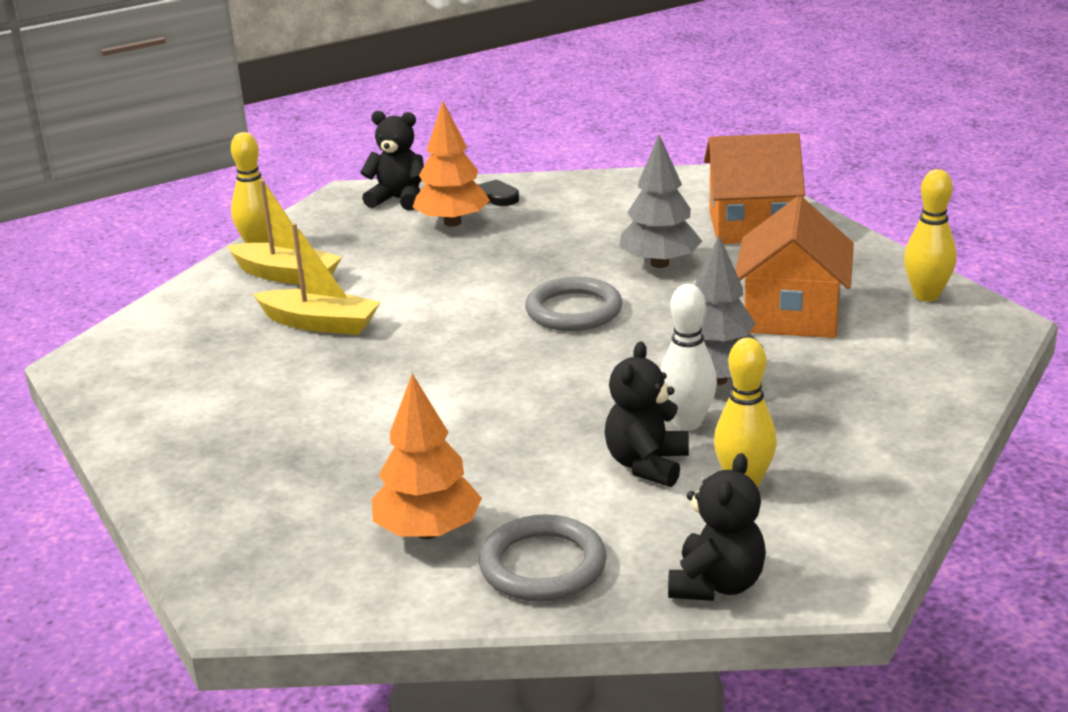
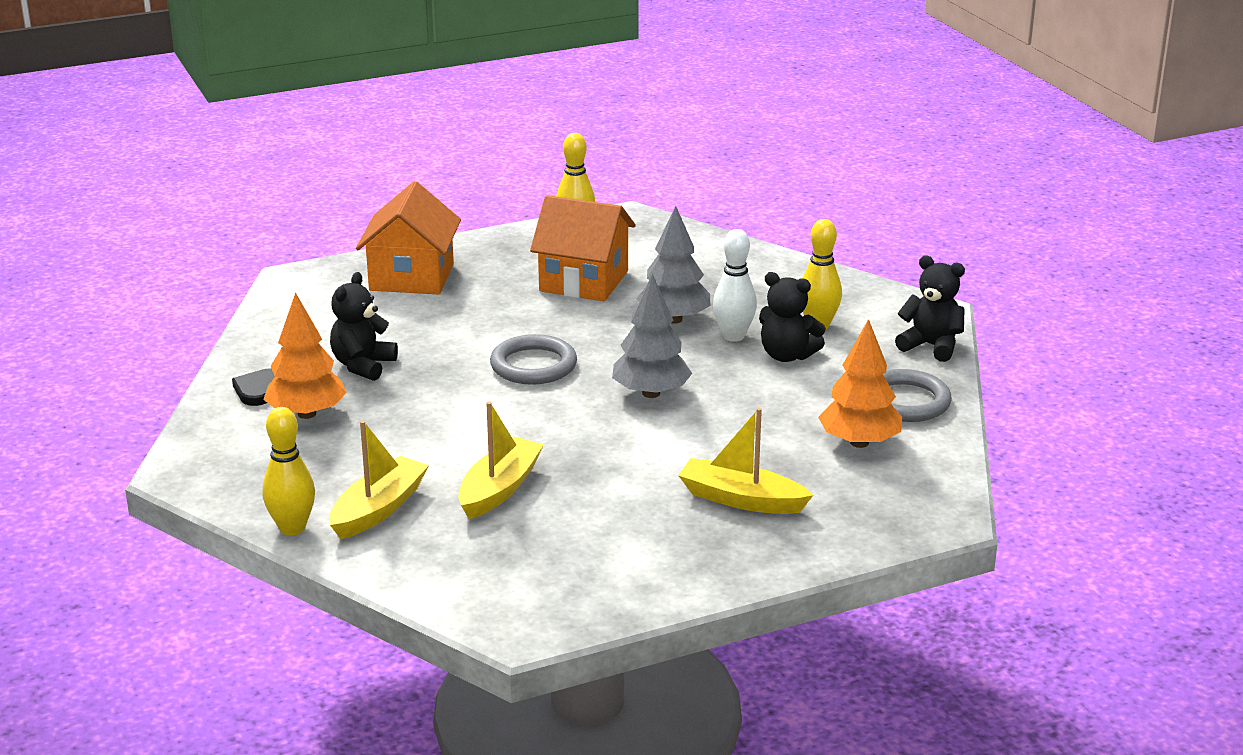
camera: 85 degrees left, 0 degrees up
(295, 457) = (741, 499): none -> yellow boat
(398, 199) = (223, 442): black teddy bear -> black teddy bear (363, 366)
(660, 263) = (463, 322): grey tree -> grey tree (651, 393)

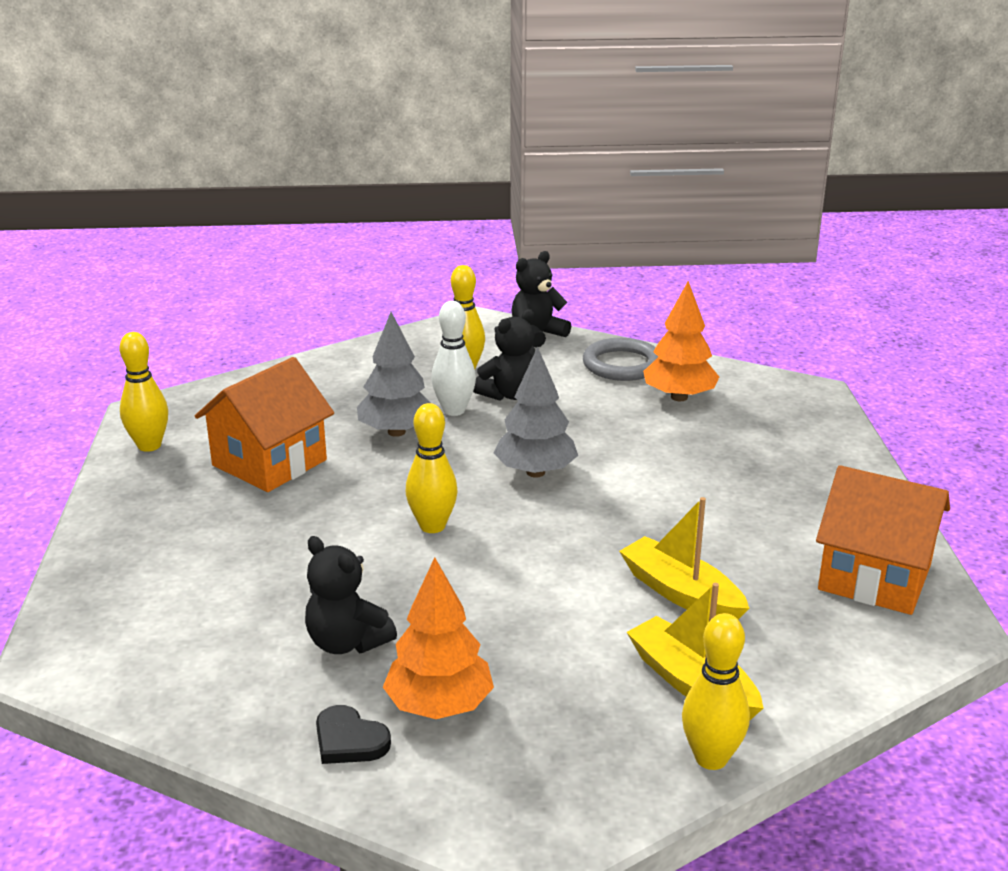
camera: 70 degrees left, 0 degrees up
(411, 277) = (148, 569): orange house -> orange house (874, 577)
(533, 365) = (432, 526): grey ring -> yellow bowling pin
(741, 499) = (751, 467): yellow boat -> none

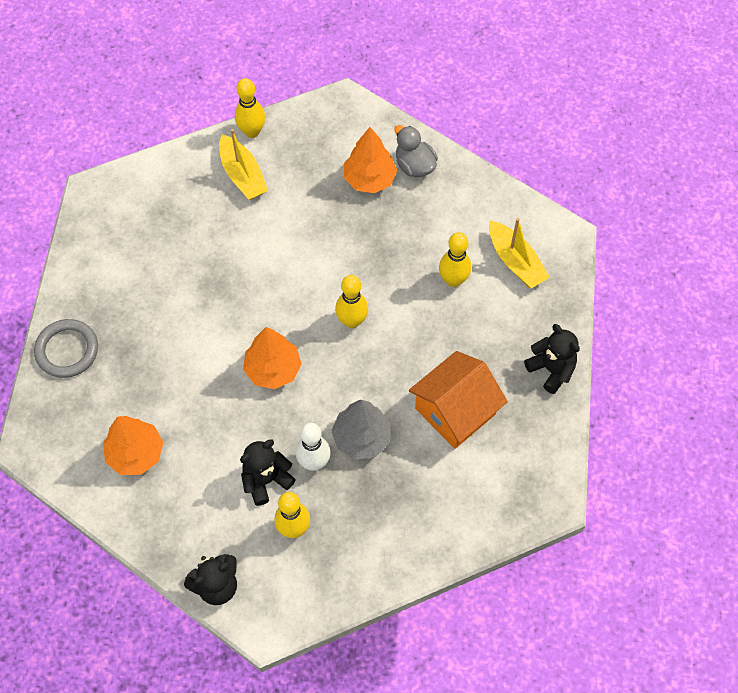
camera: 170 degrees left, 35 degrees up
(149, 445) = (543, 448): yellow bowling pin -> yellow bowling pin (453, 280)
(347, 642) = (411, 228): black teddy bear -> black teddy bear (551, 369)
(349, 740) = (414, 165): black heart -> grey duck
(535, 472) = (273, 369): grey tree -> orange tree
(622, 364) = (161, 515): grey ring -> grey ring (67, 350)
(681, 593) = (222, 238): yellow boat -> yellow boat (515, 261)
(874, 577) = (108, 235): orange house -> none

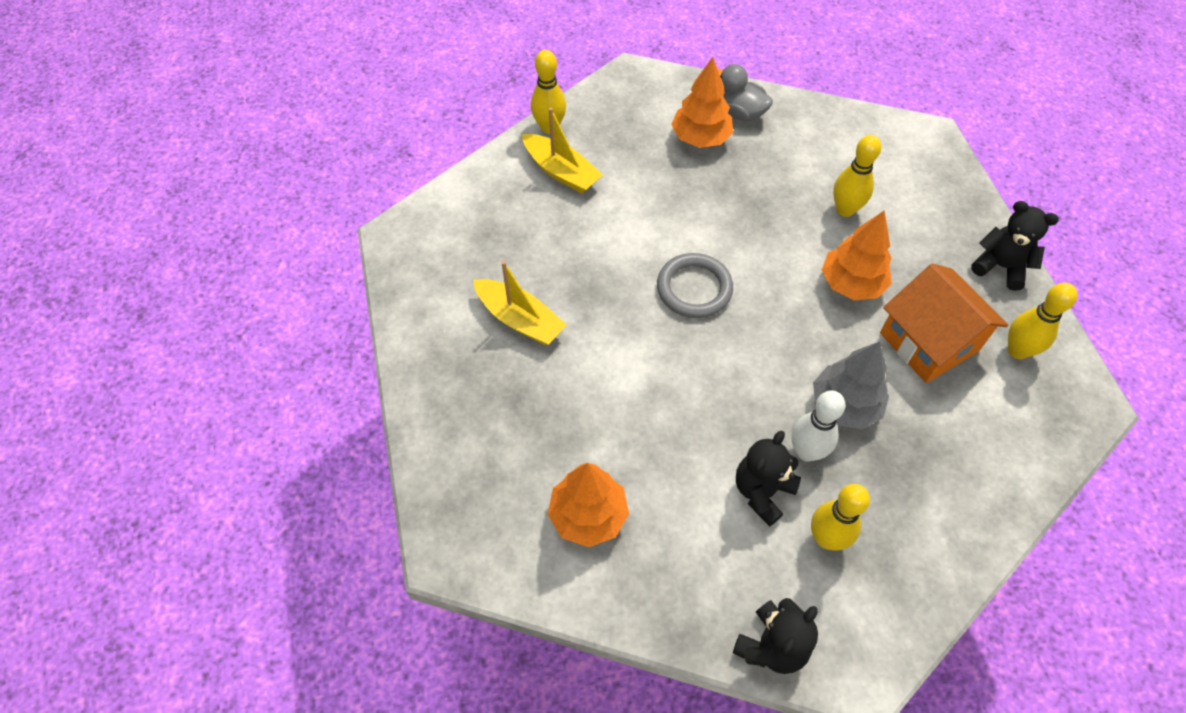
camera: 20 degrees left, 5 degrees down
(67, 350) = (444, 420): grey ring -> grey ring (694, 288)
(273, 369) = (702, 362): orange tree -> orange tree (851, 284)
(352, 321) = (762, 283): yellow bowling pin -> yellow bowling pin (1017, 350)
(455, 411) = (928, 342): orange house -> orange house turned 60 degrees counterclockwise
(515, 261) = (897, 173): yellow boat -> yellow boat (520, 319)

